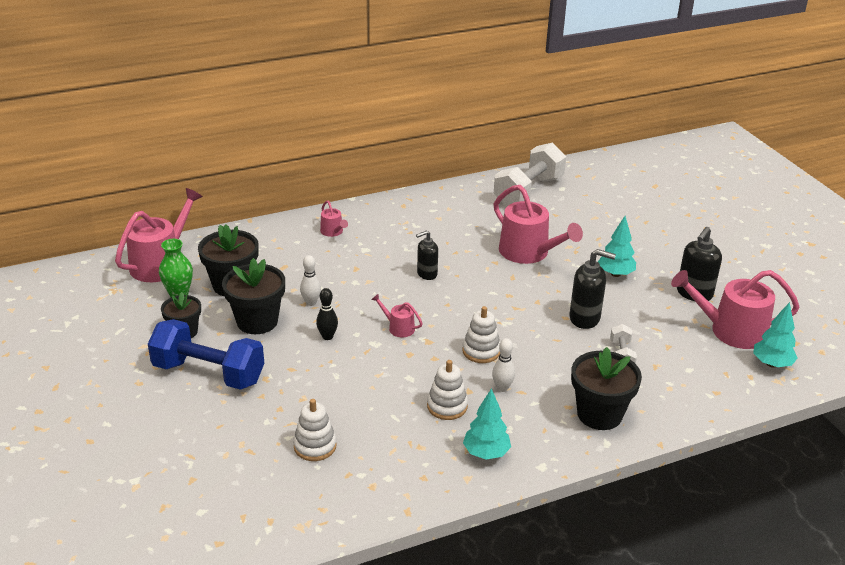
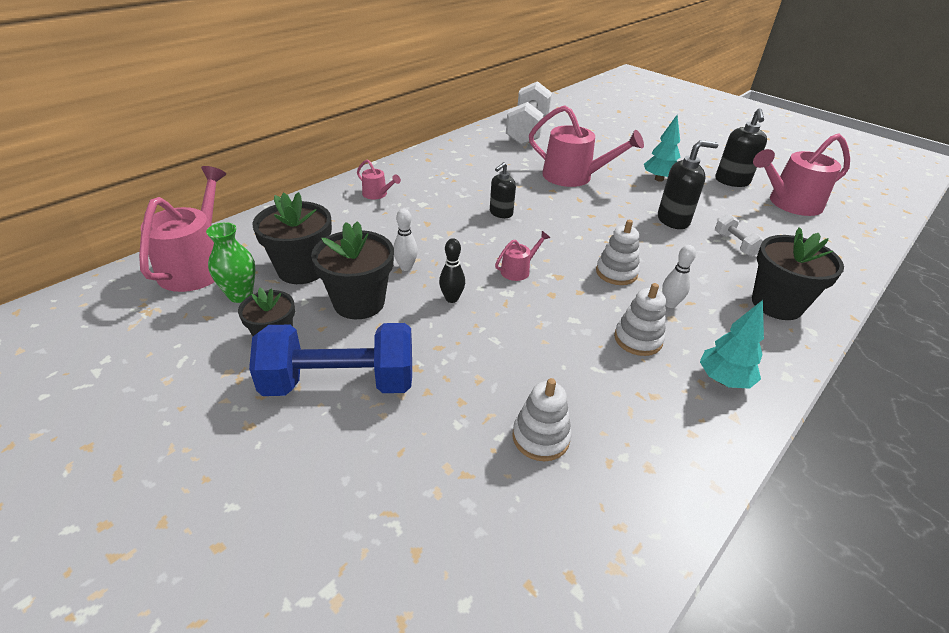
camera: 25 degrees left, 5 degrees up
(398, 328) = (518, 270): pink watering can -> pink watering can turned 135 degrees clockwise
(771, 364) = (847, 222): turquoise tree -> none

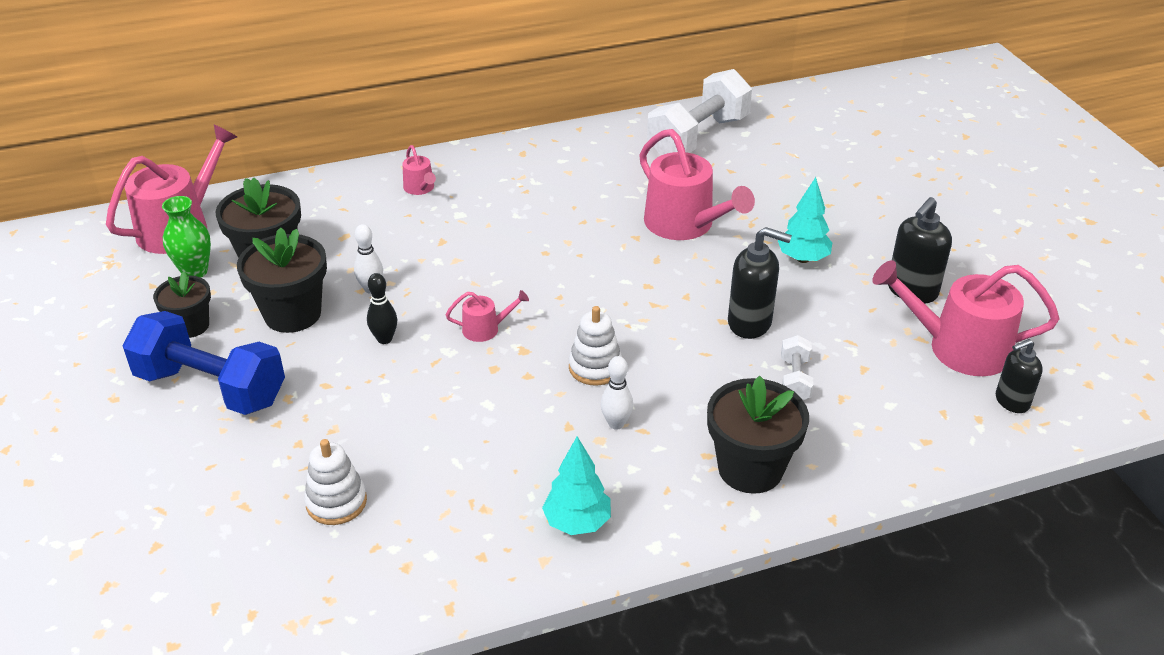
camera: 30 degrees right, 0 degrees up
(501, 213) = (538, 252): black soap dispenser -> black soap dispenser (1011, 401)
(638, 339) = (533, 448): white stacking toy -> none

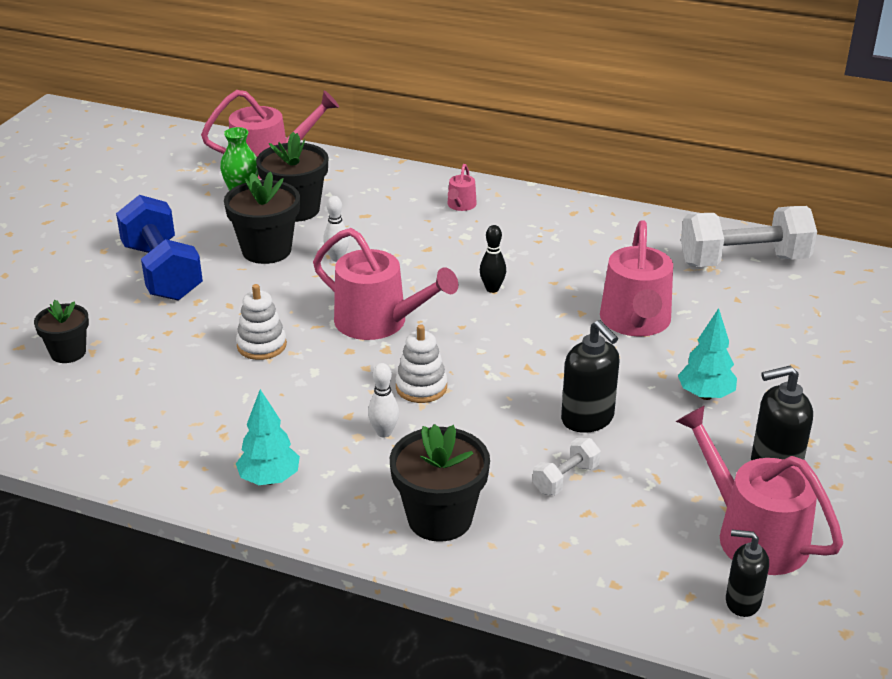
camera: 40 degrees right, 5 degrees down
(191, 326) = (198, 228): black flower pot -> black flower pot (68, 352)
(336, 502) = (143, 379): white stacking toy -> white stacking toy (261, 345)
(384, 339) = (303, 295): black bowling pin -> black bowling pin (492, 289)
(485, 329) = (378, 322): pink watering can -> pink watering can, size x2.14

